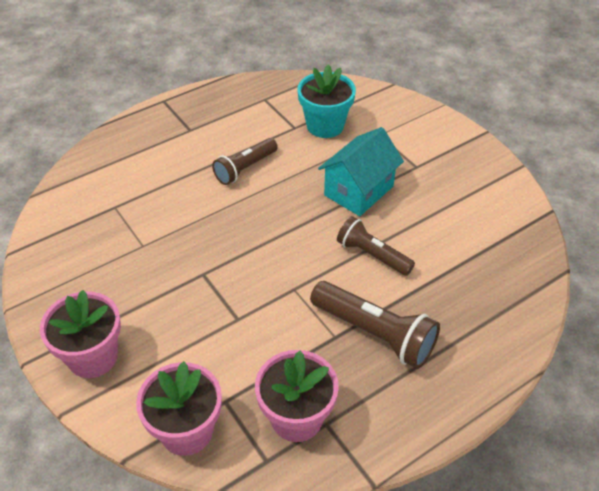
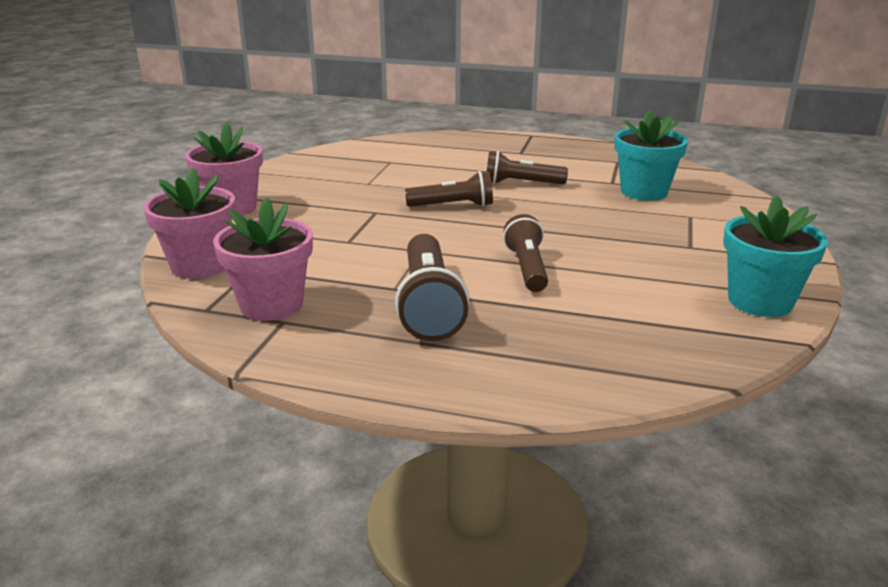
camera: 50 degrees right, 20 degrees down
(241, 227) = (452, 206): none -> brown flashlight
(358, 191) = (596, 233): turquoise house -> none
(500, 192) = (760, 301): none -> turquoise flower pot

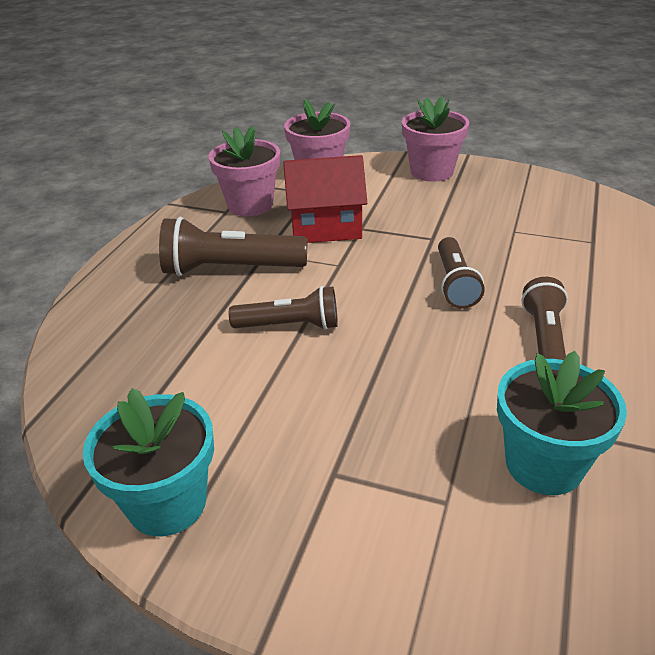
camera: 95 degrees right, 10 degrees up
(343, 258) = (325, 227): none -> red house

